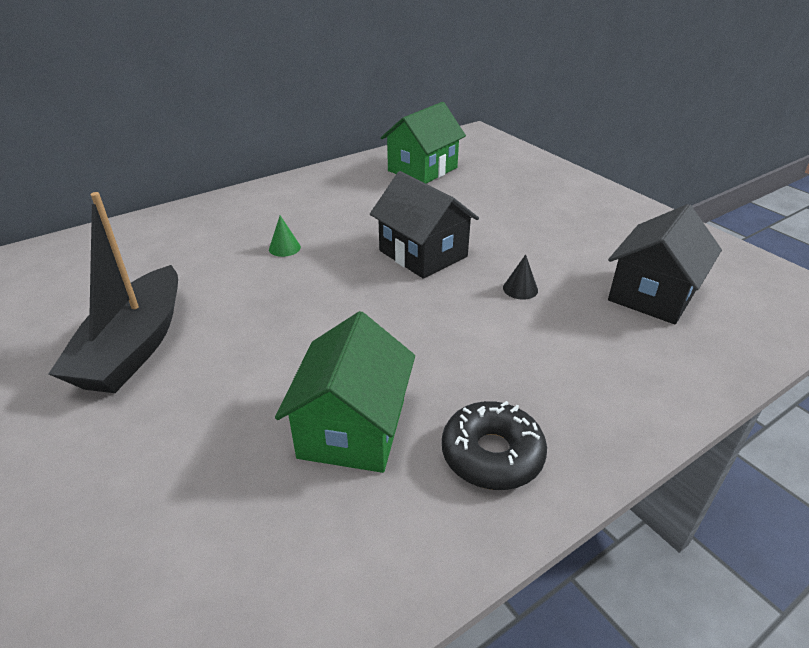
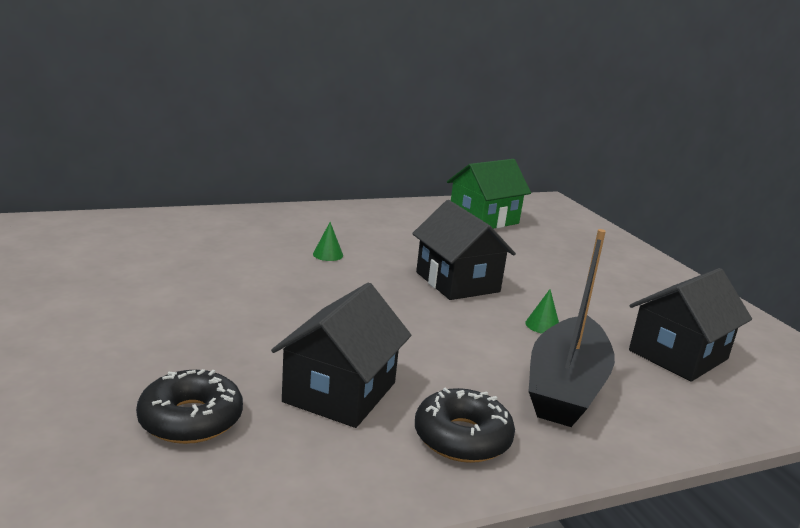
camera: 10 degrees right, 15 degrees down
(134, 346) = (170, 298): black boat -> black boat (566, 387)
(205, 510) = (191, 419): none -> black donut
(352, 428) = (340, 392): green house -> black house
(520, 289) = (542, 325): black cone -> green cone

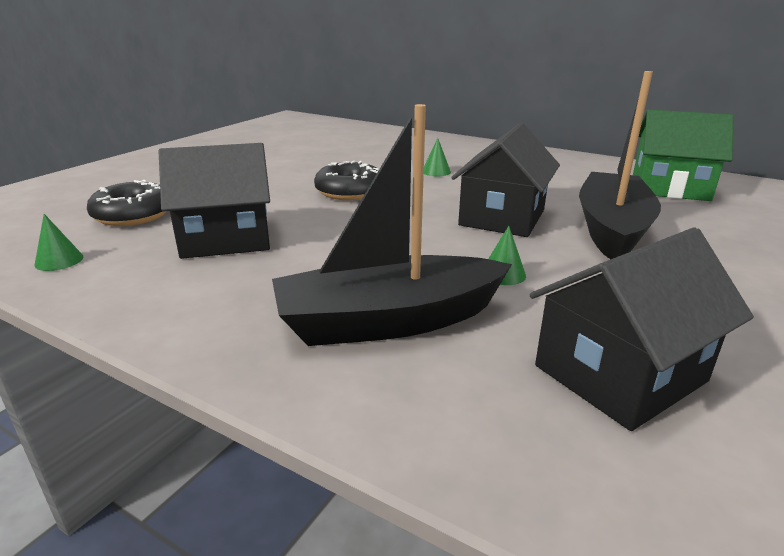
camera: 55 degrees right, 5 degrees up
(264, 496) = (59, 260): none -> green cone
(462, 437) = (216, 299): black donut -> black donut (349, 191)
(520, 266) = (611, 229): none -> black boat
(678, 355) = (620, 373): black house -> black house turned 45 degrees counterclockwise

